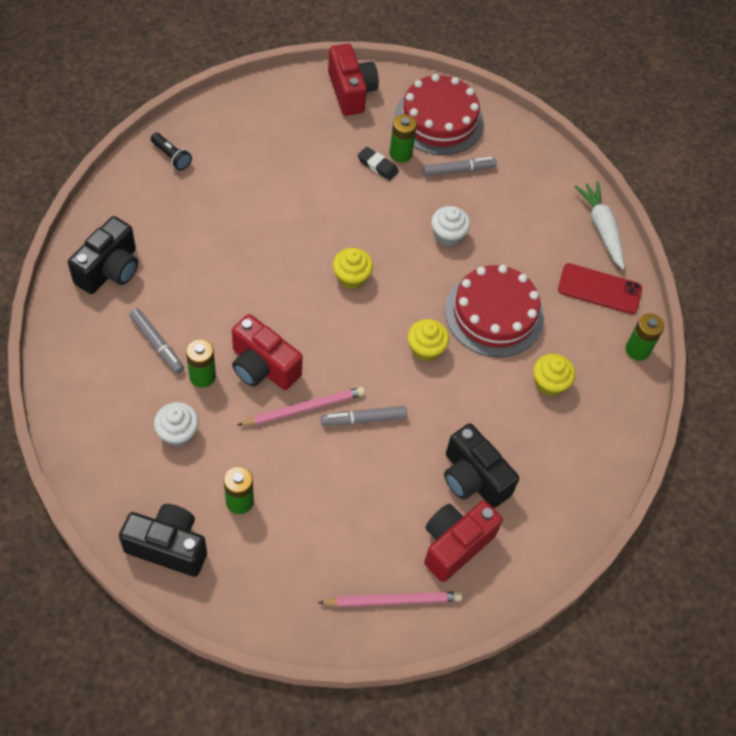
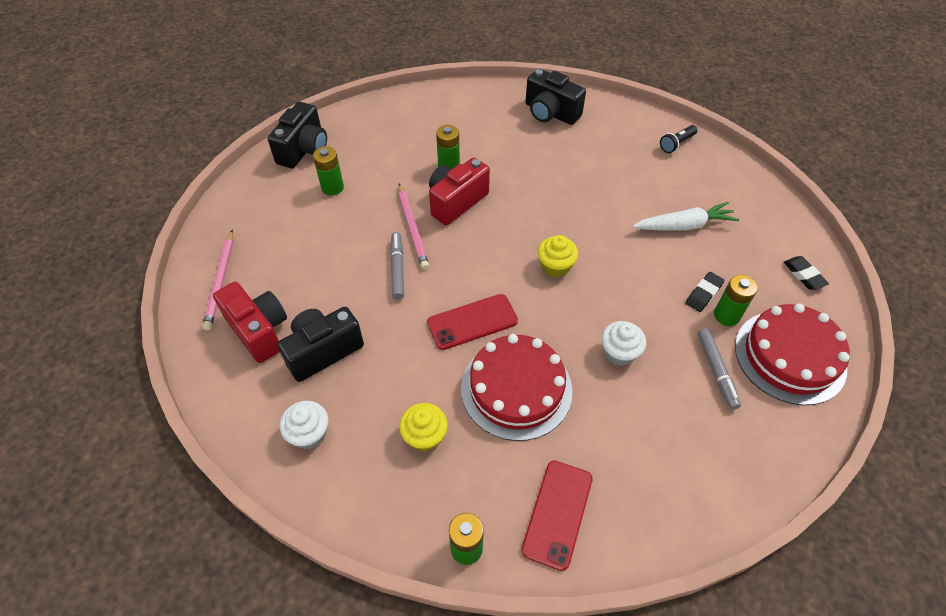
camera: 100 degrees right, 5 degrees down
(157, 344) = (480, 140): grey marker -> none
(178, 433) = (398, 153): white cupcake -> white cupcake (309, 433)
(351, 92) = (804, 275): red camera -> black eraser
(425, 349) = (472, 322): yellow cupcake -> red phone
(601, 228) = (655, 532): white carrot -> white carrot (684, 225)

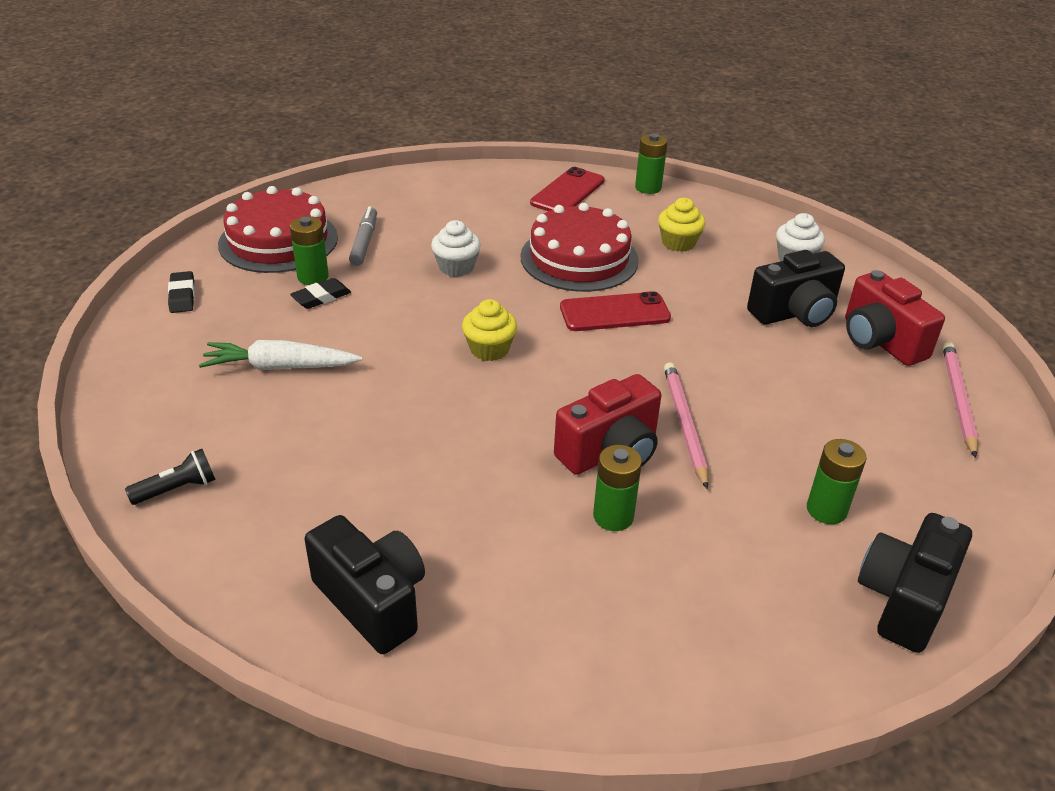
camera: 170 degrees left, 15 degrees down
(397, 269) = (707, 377): grey marker -> none

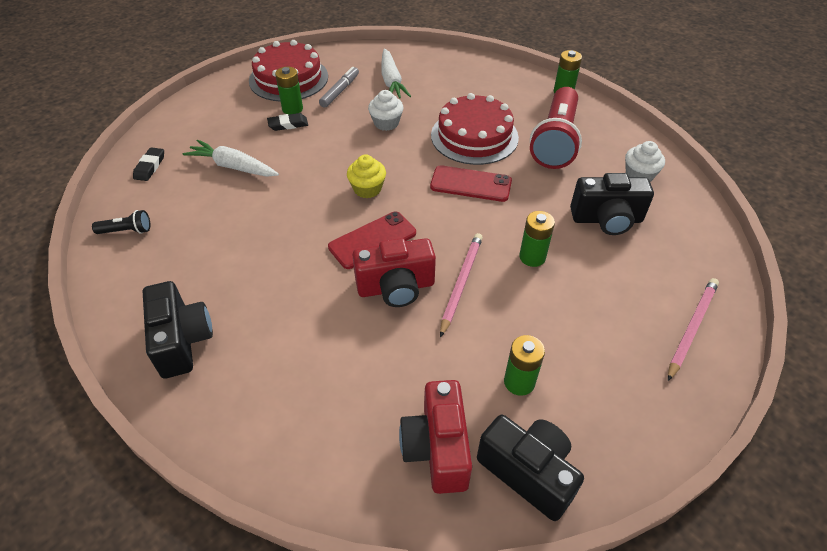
camera: 25 degrees right, 10 degrees up
(182, 296) = (210, 104): black eraser -> black eraser (150, 166)
(426, 216) = (391, 81): none -> white carrot
(567, 192) = (501, 83): red phone -> red phone (372, 240)
(613, 516) = (365, 335): green battery -> green battery (532, 257)
(678, 243) = (555, 141): yellow cupcake -> red flashlight
(880, 341) = (660, 261): red camera -> red camera (437, 448)
(904, 599) = (528, 472): black camera -> black camera turned 75 degrees clockwise

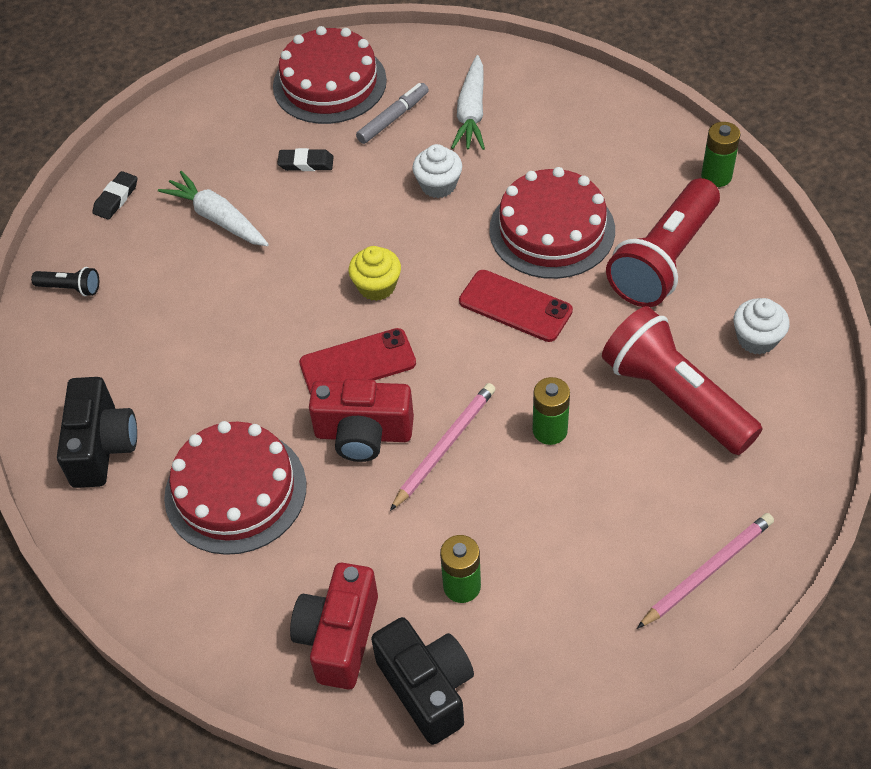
camera: 20 degrees right, 5 degrees up
(292, 109) = (319, 138): green battery -> none
(307, 350) = (235, 491): none -> red cake
(606, 219) = (675, 397): black camera -> red flashlight

